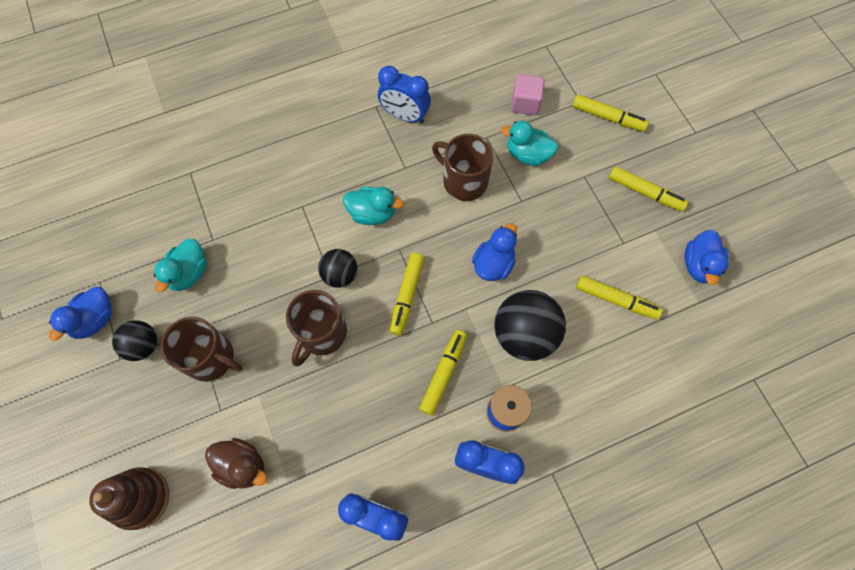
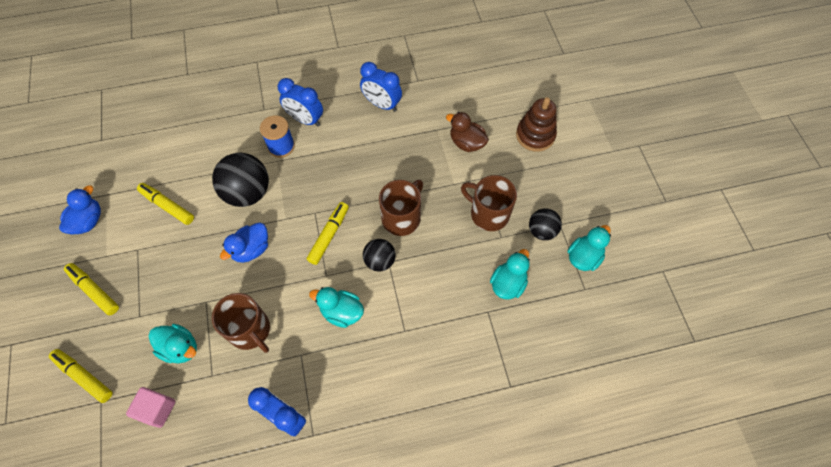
camera: 170 degrees left, 5 degrees down
(95, 320) = (583, 257): blue duck -> turquoise duck
(443, 373) = (316, 176): yellow marker -> none

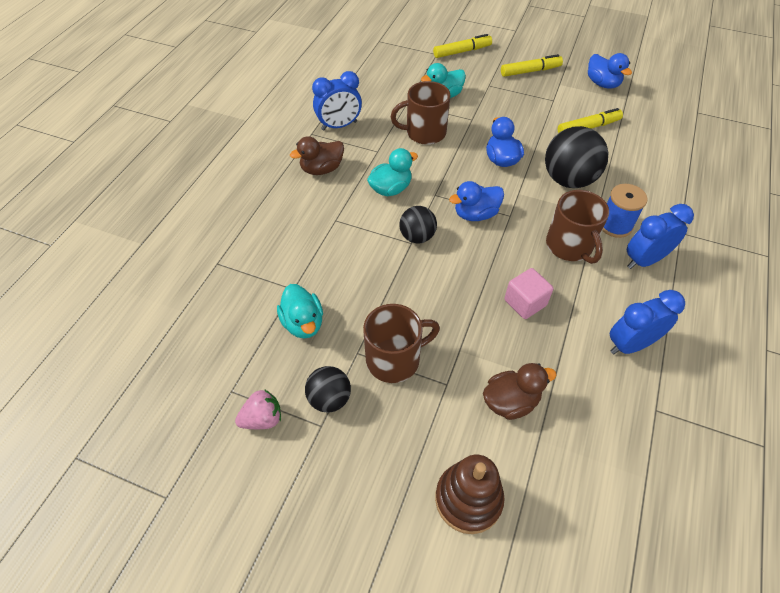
camera: 125 degrees right, 10 degrees down
(157, 409) = (406, 73): pink cube -> pink cube (525, 303)
(329, 235) = (475, 214): yellow marker -> blue duck
(355, 386) = (322, 169): none -> brown duck
(402, 218) = (451, 278): brown mug -> brown mug (570, 246)
(583, 257) = (262, 419): turquoise duck -> pink strawberry

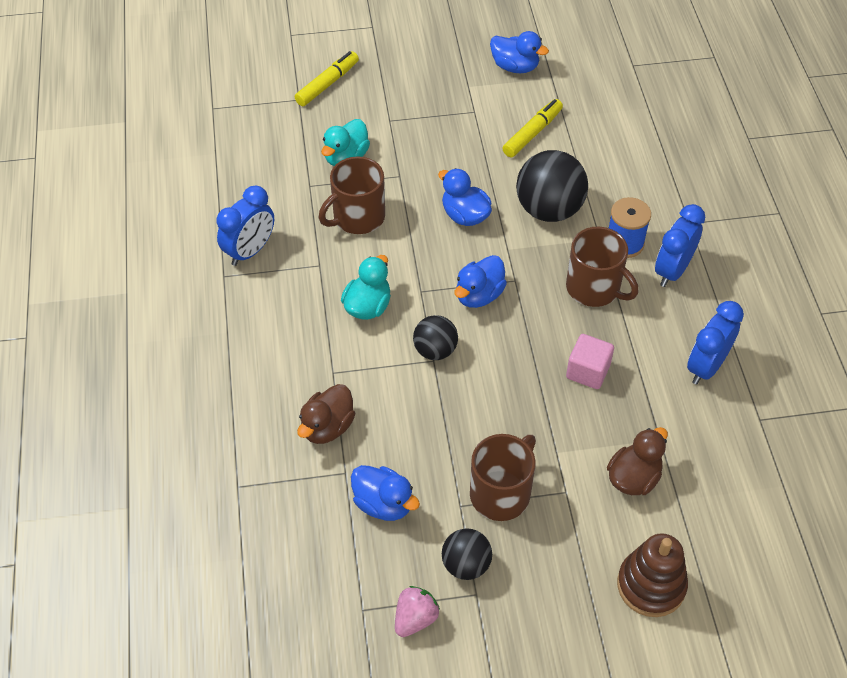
camera: 30 degrees left, 0 degrees up
(303, 323) = (383, 504): turquoise duck -> blue duck
(322, 169) = (271, 317): brown duck -> brown duck (327, 427)
(530, 71) = (425, 81): yellow marker -> none

